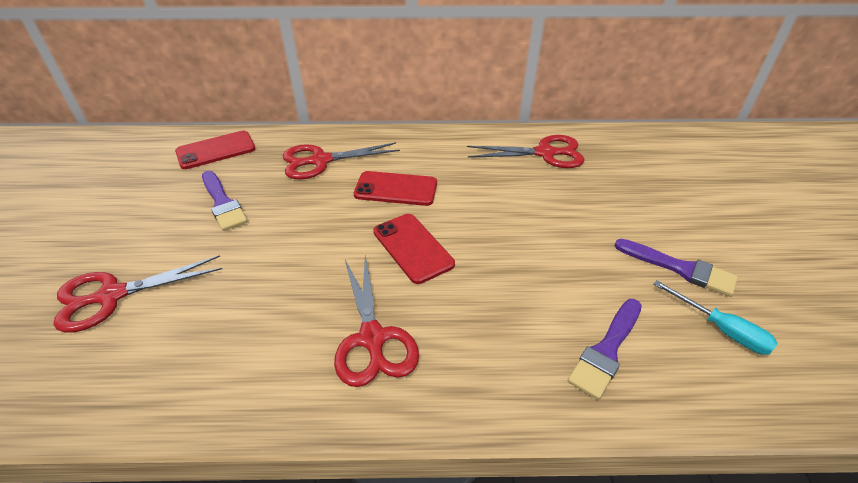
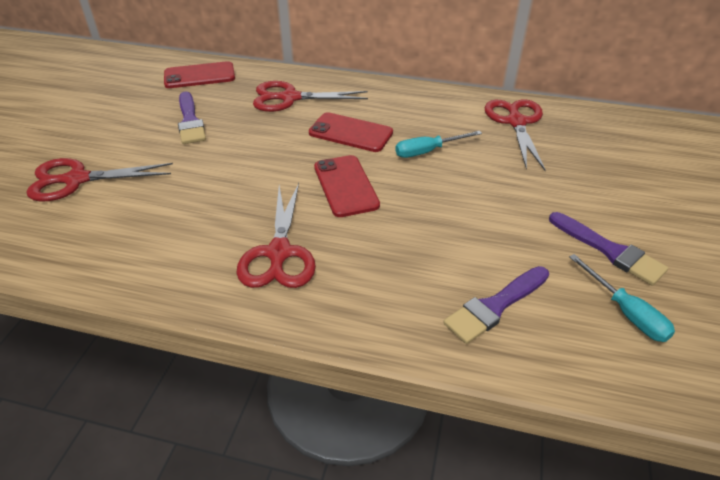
camera: 15 degrees right, 0 degrees up
(477, 196) = (428, 151): none -> turquoise screwdriver
(545, 153) = (516, 122): red scissors -> red scissors turned 105 degrees counterclockwise

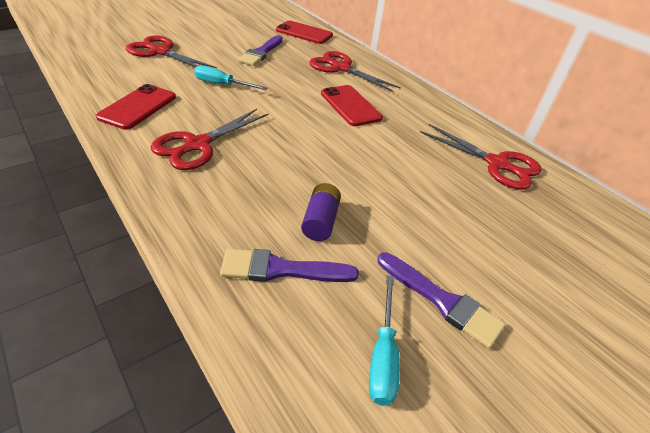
camera: 35 degrees right, 0 degrees up
(346, 186) = (298, 133): red phone -> red phone (138, 107)
(428, 151) = (390, 144): turquoise screwdriver -> turquoise screwdriver (222, 85)
(468, 250) = (320, 221): none -> purple battery
(516, 122) = (497, 164): red scissors -> red scissors turned 90 degrees clockwise
(609, 251) = (442, 301): purple brush -> purple brush turned 45 degrees counterclockwise

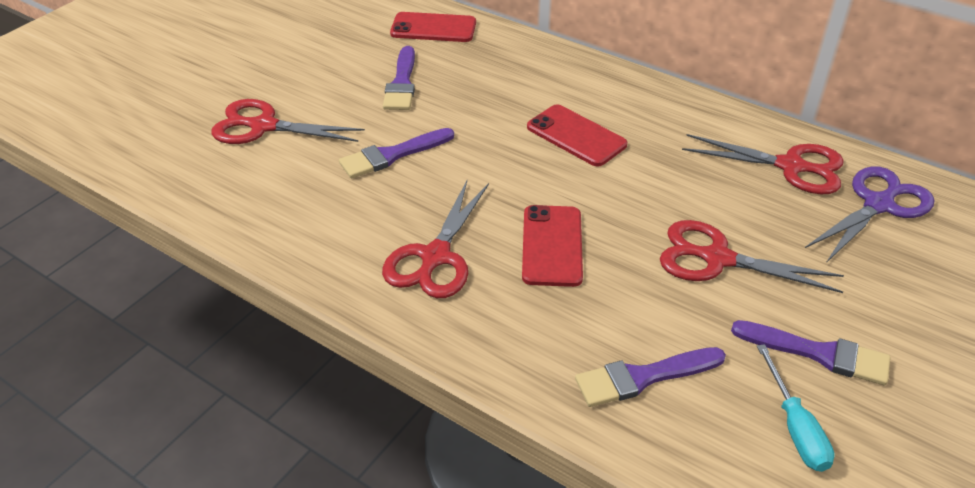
camera: 15 degrees left, 0 degrees up
(138, 107) = (314, 227): red phone -> red phone (552, 246)
(222, 85) = (392, 155): turquoise screwdriver -> purple brush
(320, 221) = (645, 308): purple battery -> none
(341, 68) = (524, 77): red scissors -> red scissors (716, 258)
(556, 208) = (878, 204): none -> purple scissors

